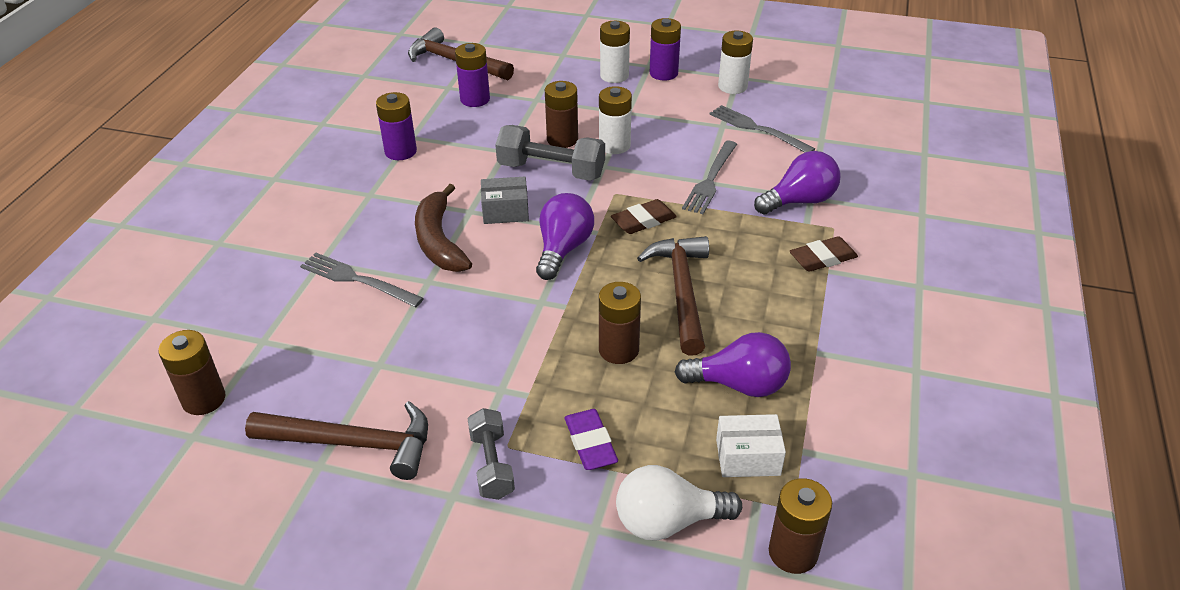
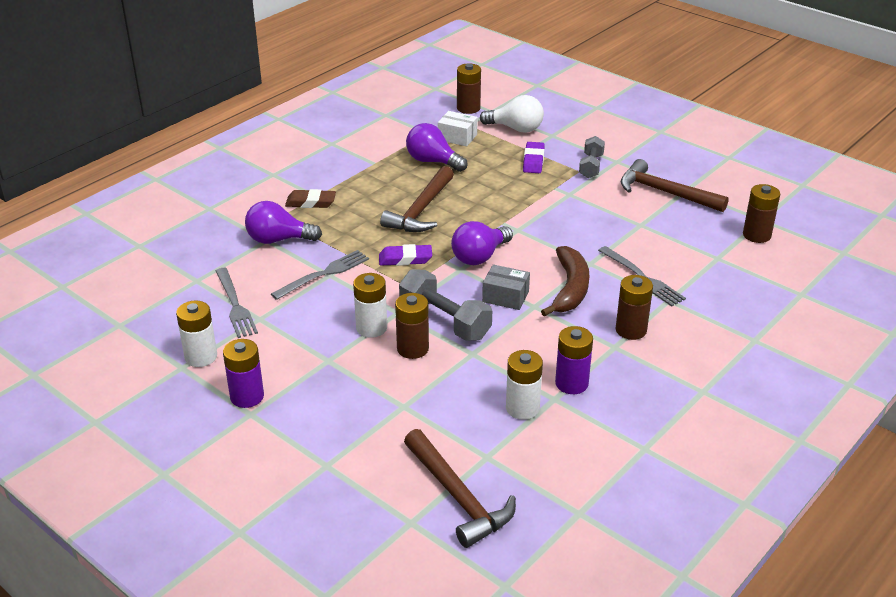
camera: 155 degrees left, 5 degrees down
(475, 99) = (467, 427): purple battery -> none
(614, 76) = (299, 411): white battery -> white battery (522, 408)
(618, 350) = (487, 193): brown battery -> brown battery (631, 330)
(643, 221) = (405, 259): brown eraser -> purple eraser

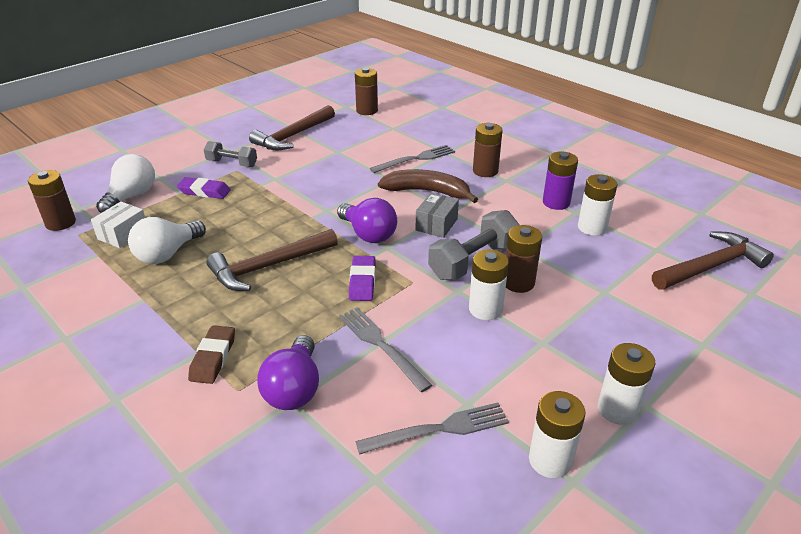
camera: 85 degrees left, 0 degrees up
(247, 396) = (617, 409): purple battery -> white battery
(421, 210) = (269, 267): brown hammer -> brown hammer turned 120 degrees clockwise
(433, 161) = (167, 254): purple light bulb -> white light bulb

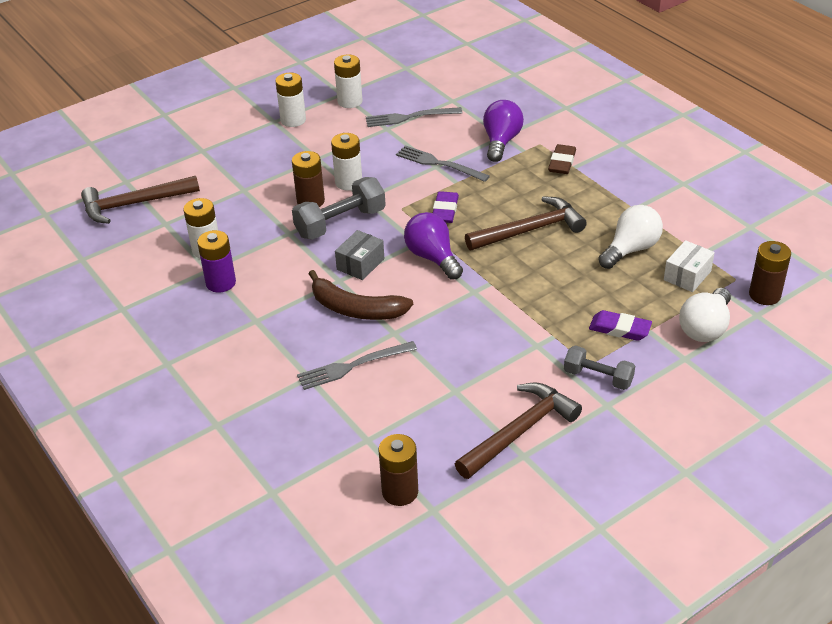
camera: 170 degrees left, 5 degrees up
(380, 345) = (438, 163): grey fork -> grey fork turned 150 degrees clockwise
(485, 171) = (274, 337): brown battery -> none

